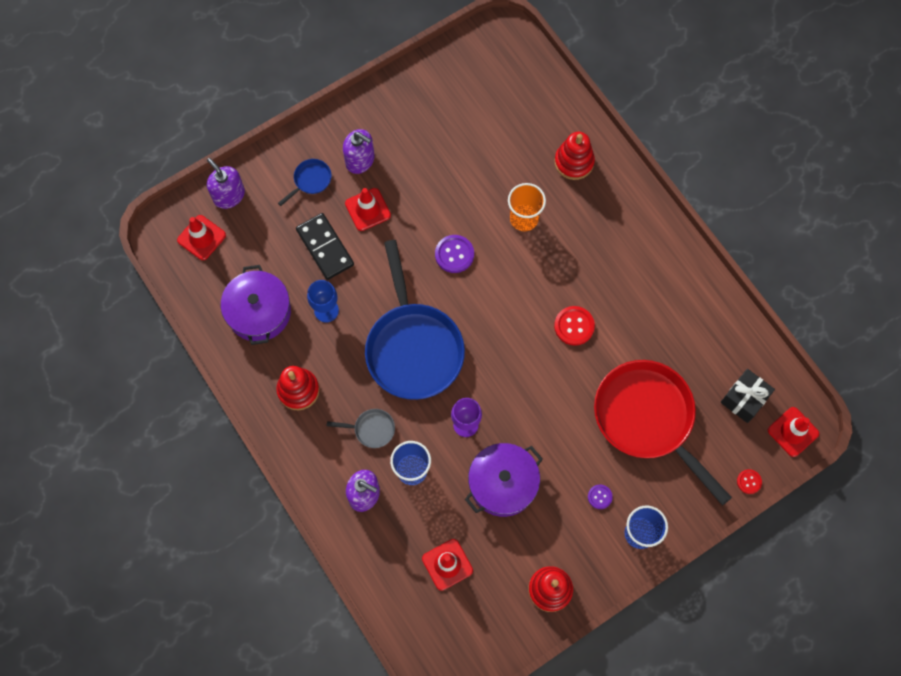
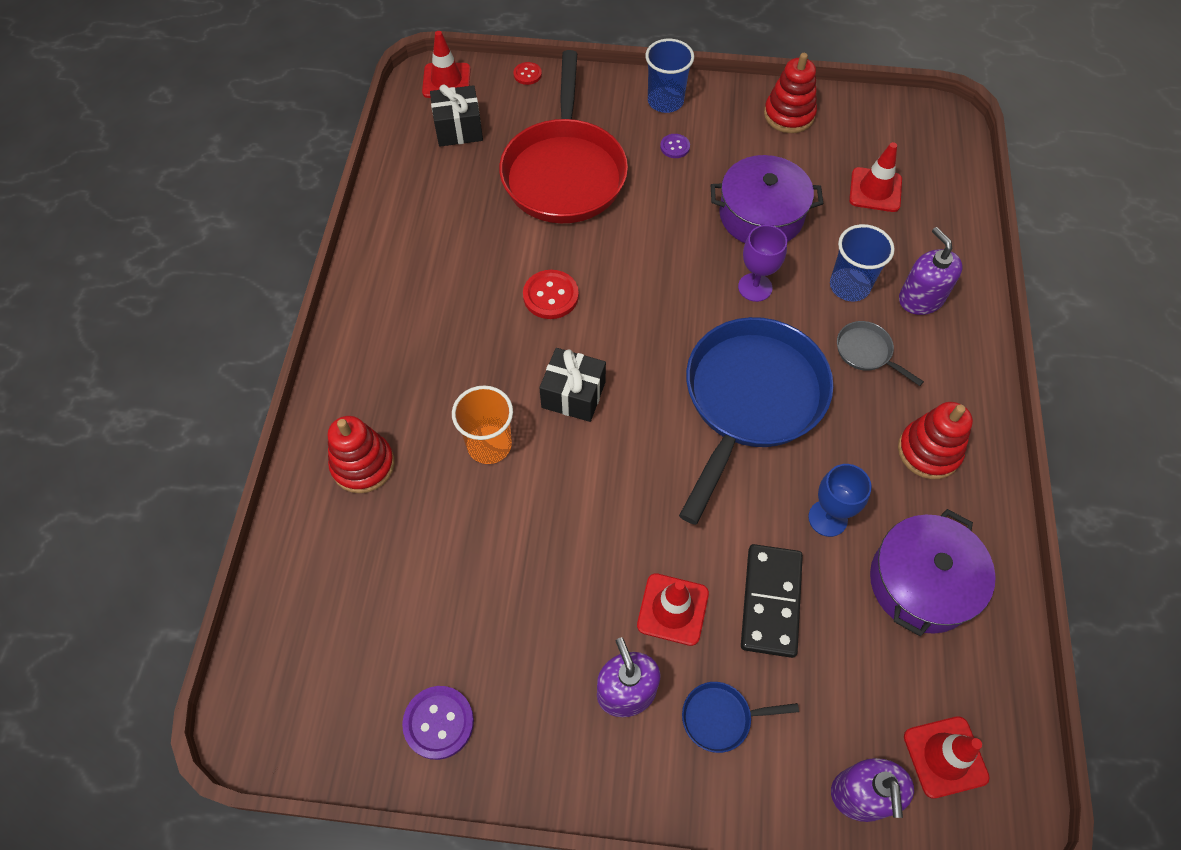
camera: 140 degrees left, 10 degrees down
(454, 254) = (611, 466): purple button -> purple button (438, 723)
(507, 277) = (573, 395): none -> black gift

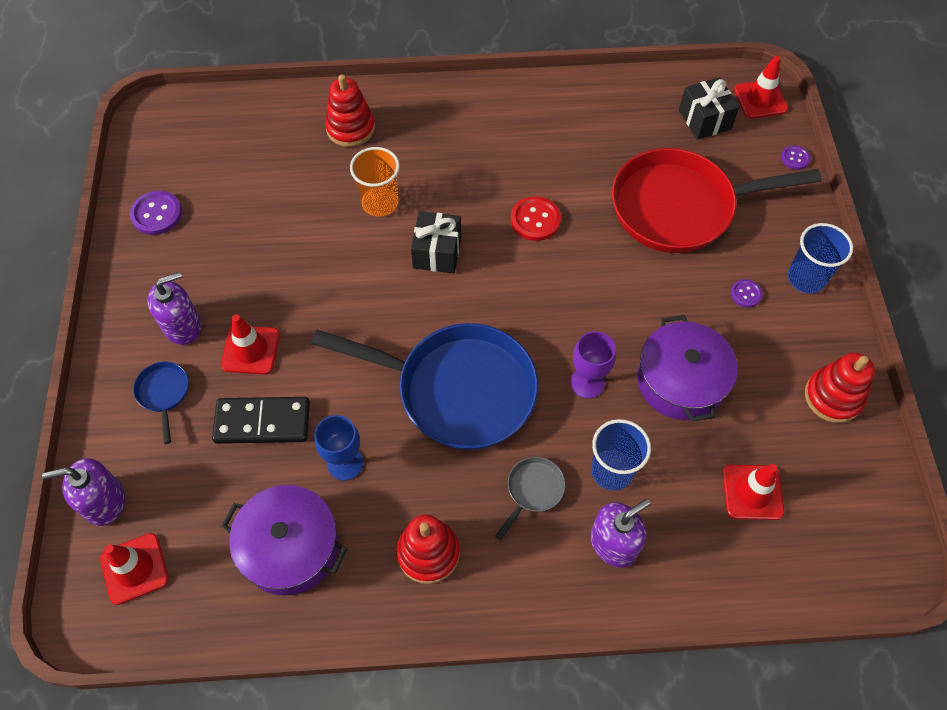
camera: 80 degrees right, 0 degrees up
(527, 74) = (795, 158): red button -> purple button

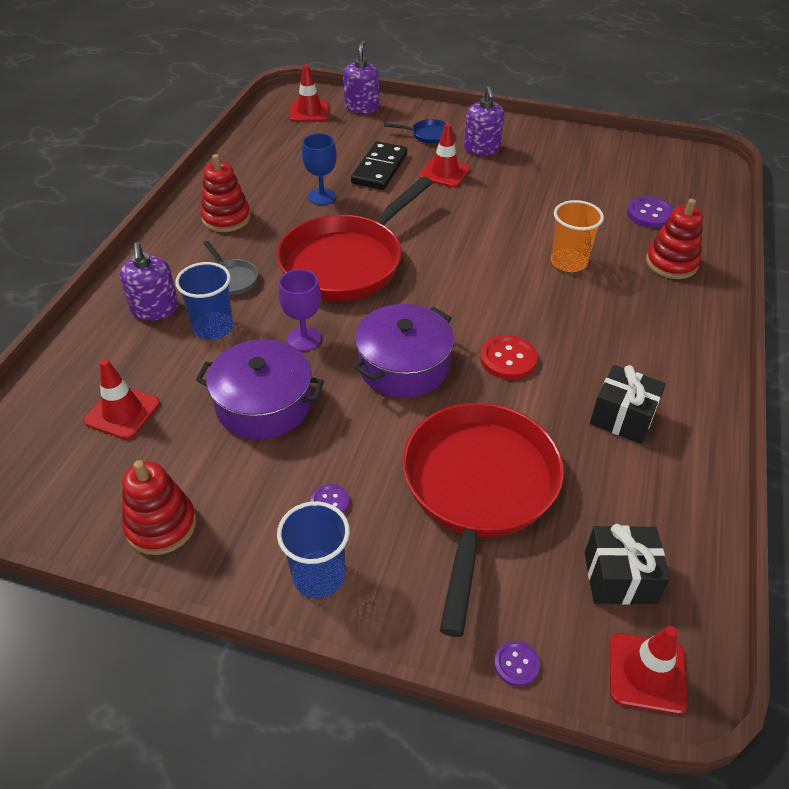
camera: 110 degrees right, 15 degrees down
(157, 214) = (596, 150): purple button -> purple button (650, 214)
(290, 547) = (278, 165): purple pot -> purple pot (403, 365)
(437, 252) = (495, 283): black gift -> black gift (622, 417)
(457, 390) = (346, 262): blue pan -> red pan

